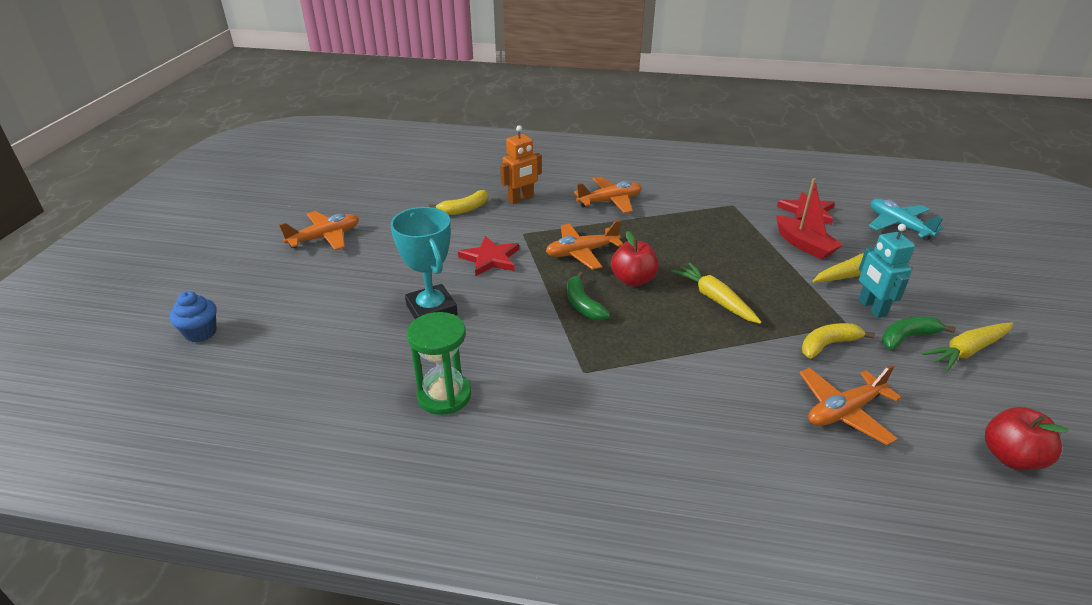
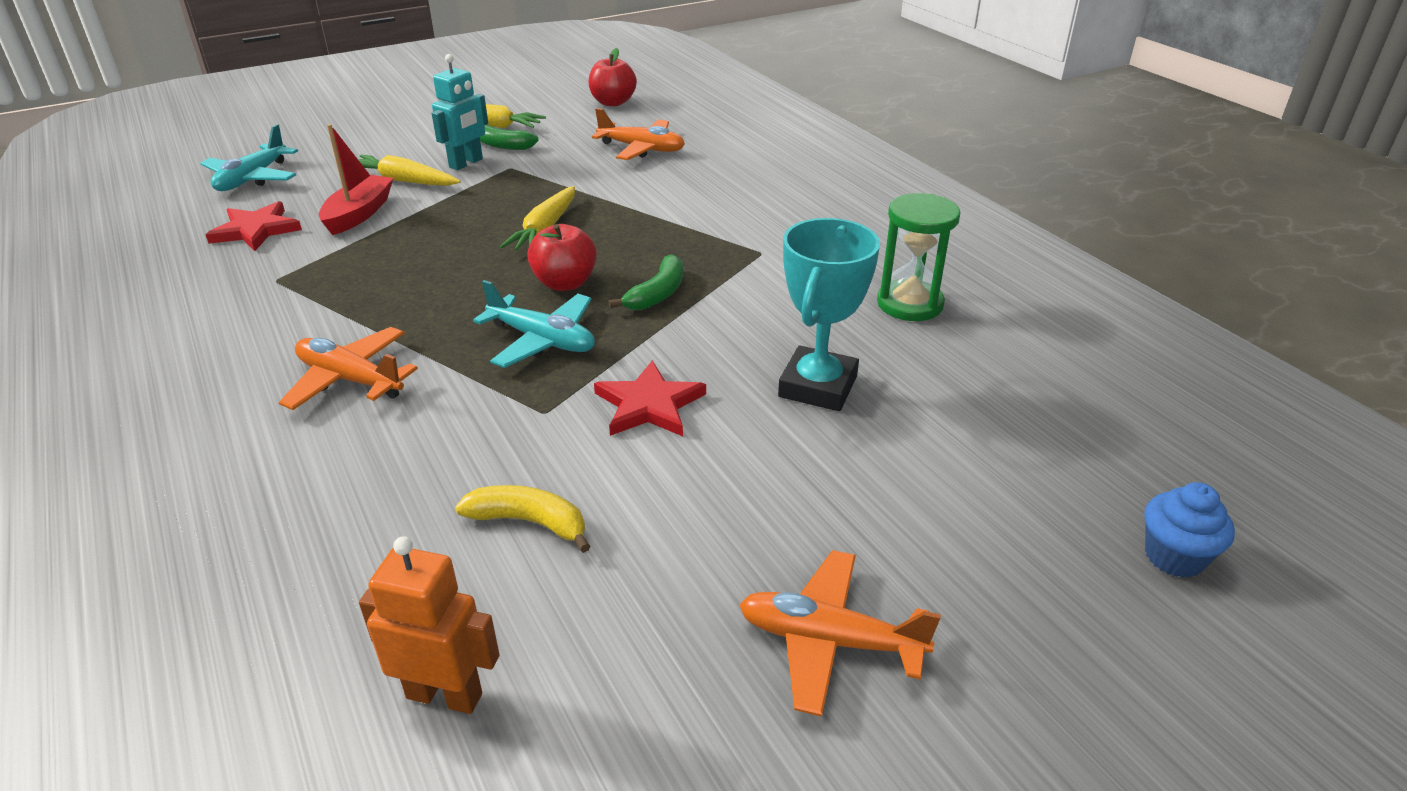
camera: 130 degrees left, 0 degrees up
(521, 199) = (424, 475): orange robot -> orange robot (445, 695)
(581, 252) = (542, 340): orange plane -> turquoise plane
(828, 345) = (556, 168): yellow banana -> none

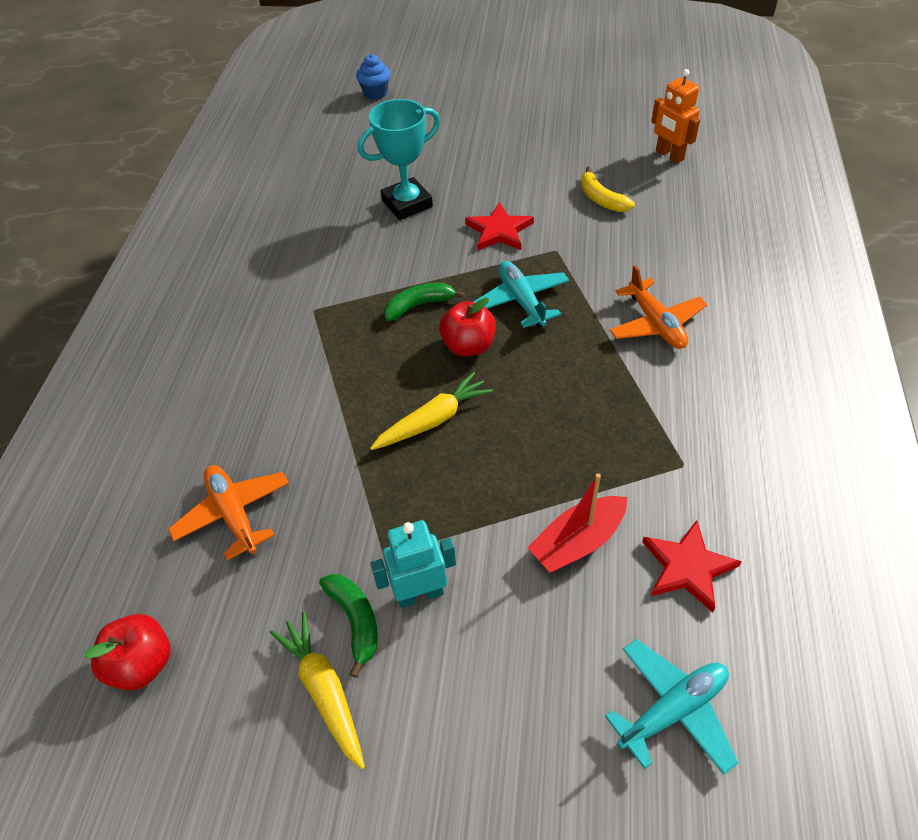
camera: 140 degrees left, 15 degrees up
(404, 181) = (504, 591): yellow carrot -> none
(829, 641) = (523, 119): orange plane -> none
(909, 304) = (291, 228): green hourglass -> none

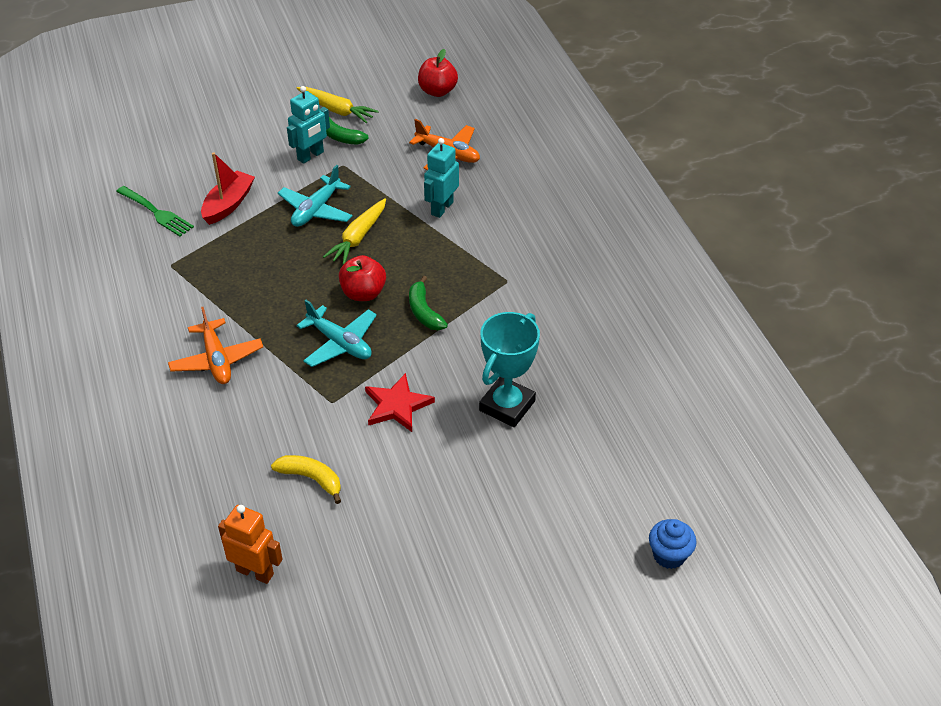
camera: 150 degrees right, 5 degrees down
(309, 426) = (441, 208): none -> turquoise robot
(419, 305) = (424, 311): green banana -> green banana turned 120 degrees clockwise
(655, 323) = (217, 360): orange plane -> orange plane turned 150 degrees counterclockwise
(672, 710) = (153, 155): turquoise plane -> turquoise plane (316, 210)
(687, 567) = (157, 213): red star -> green fork

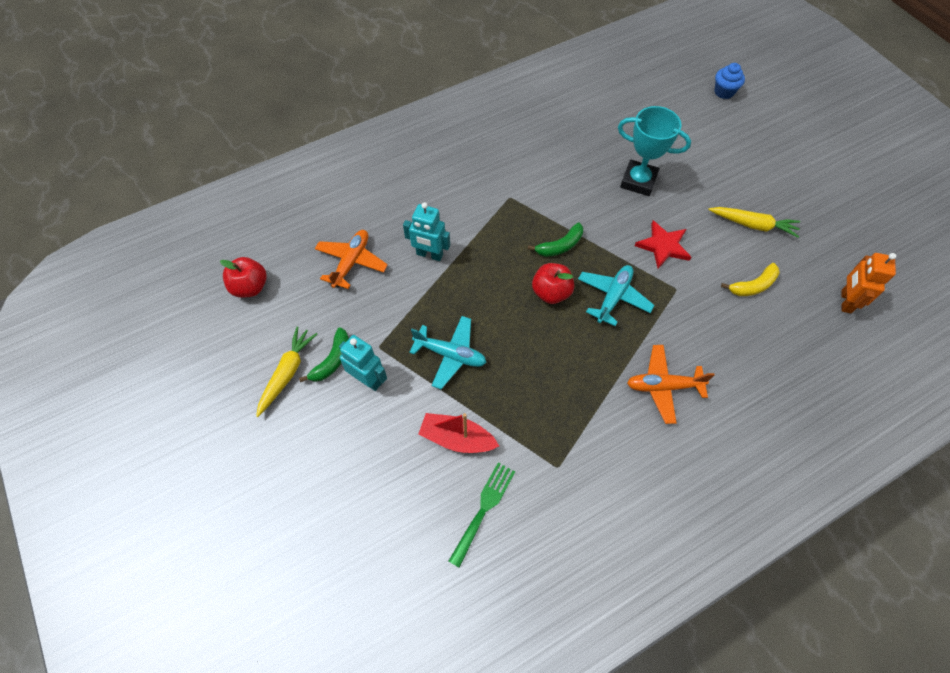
camera: 100 degrees left, 15 degrees up
(217, 360) = (663, 386): orange plane -> orange plane turned 150 degrees counterclockwise
(311, 479) = (753, 286): yellow banana -> yellow banana turned 135 degrees counterclockwise
(358, 237) = (482, 311): yellow carrot -> yellow carrot (753, 225)

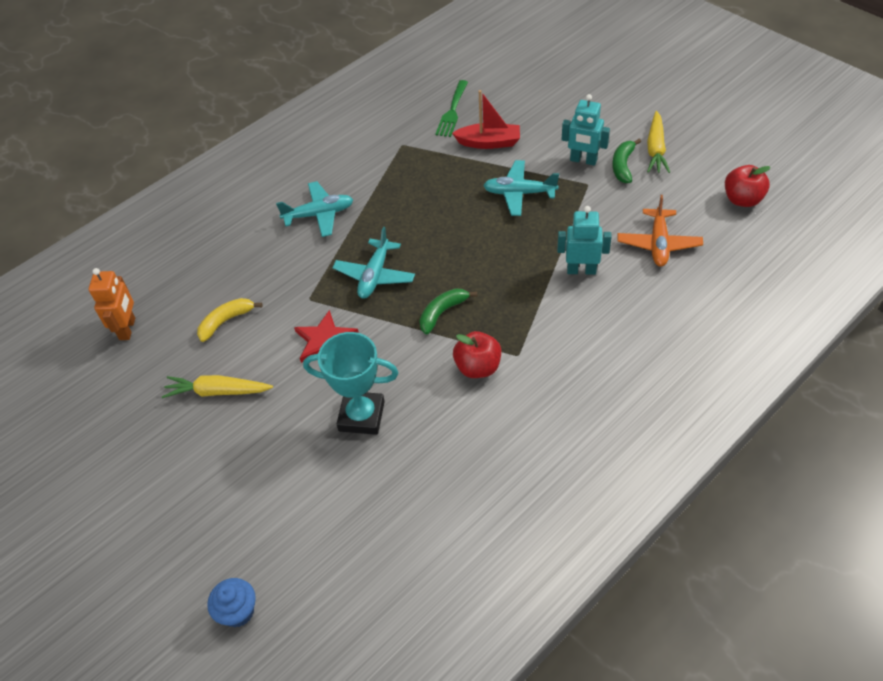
camera: 170 degrees right, 10 degrees down
(551, 292) = (440, 265): red apple -> red apple (478, 367)
(663, 386) = (319, 214): orange plane -> turquoise plane

